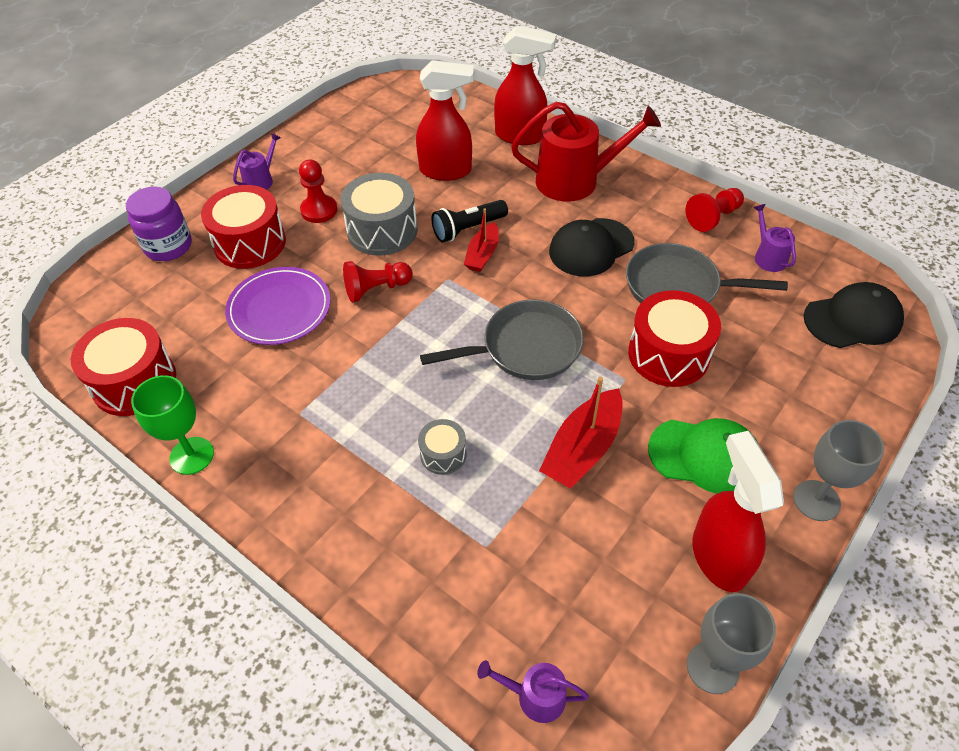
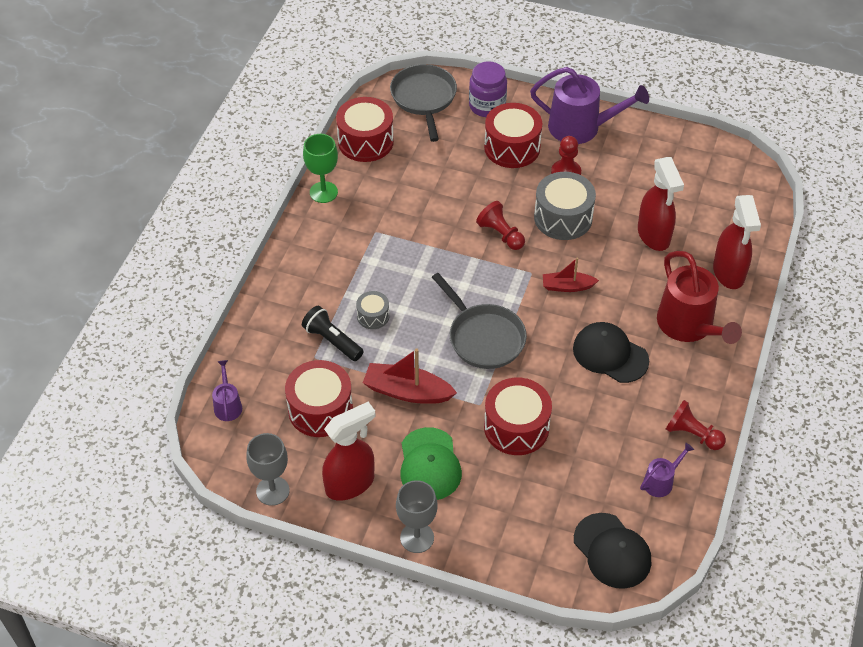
camera: 70 degrees right, 0 degrees up
(261, 180) = (580, 127): purple watering can -> purple watering can, size x2.08
(279, 309) = (457, 188): purple plate -> none
(468, 229) = (591, 269): black flashlight -> black flashlight (332, 341)
(582, 562) = (320, 409): none -> red drum
(678, 287) = (592, 422): grey pan -> grey pan (424, 99)

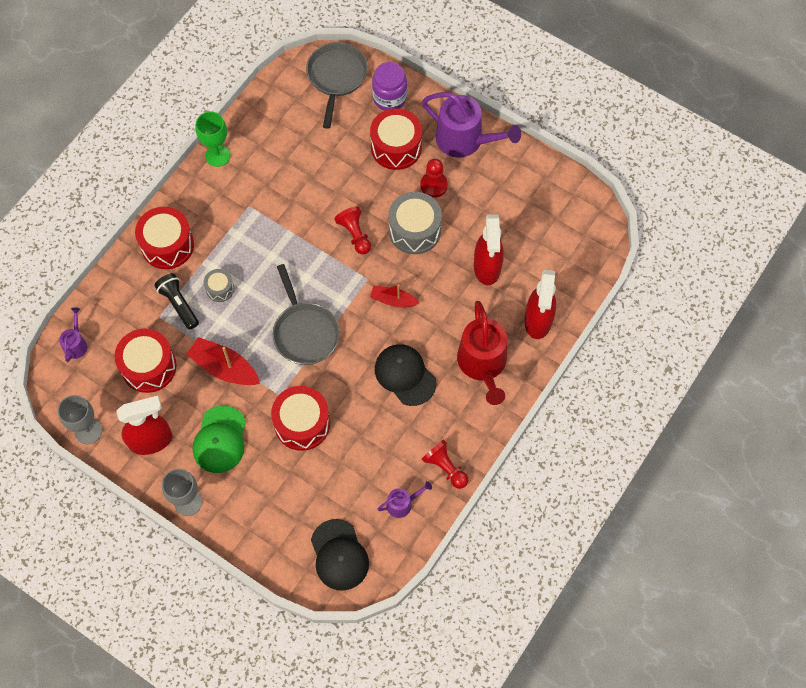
camera: 15 degrees right, 15 degrees up
(365, 141) = (270, 111): red drum -> red drum (167, 245)

